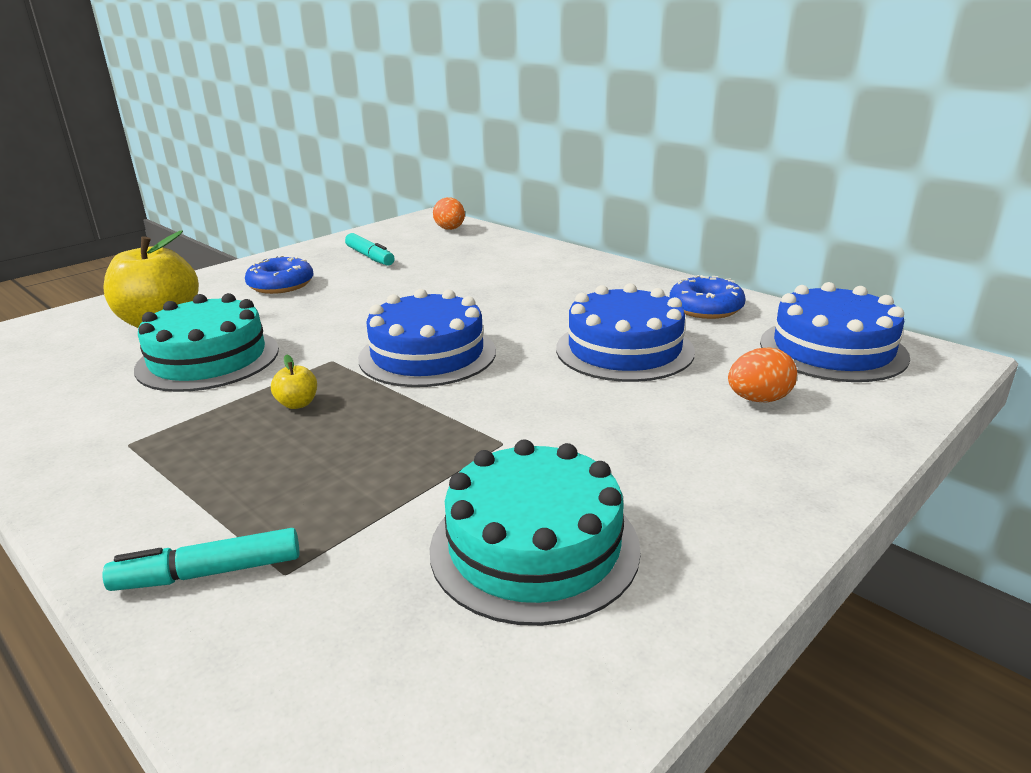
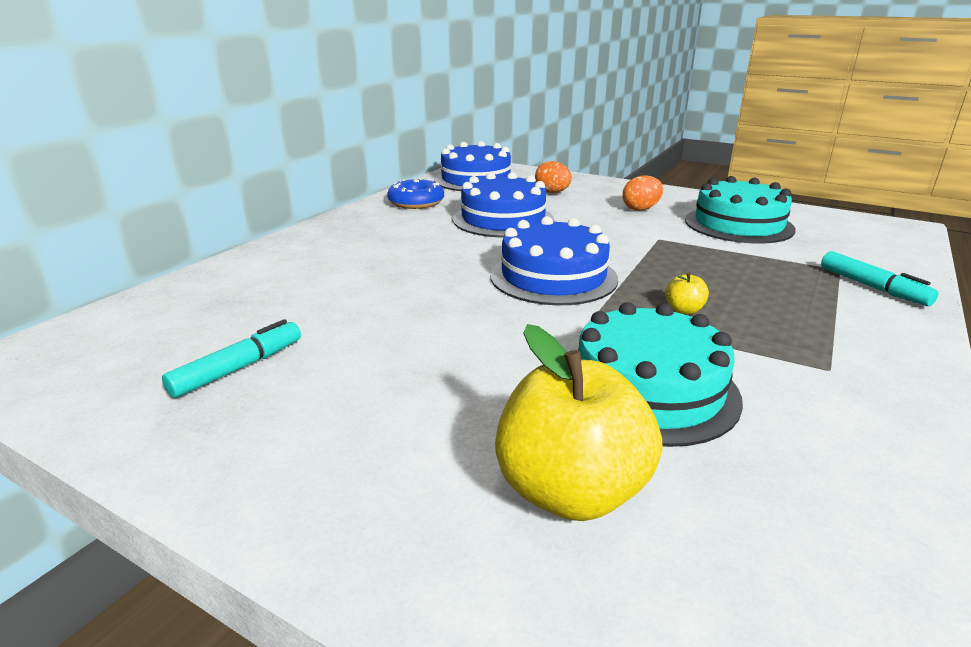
camera: 105 degrees left, 0 degrees up
(281, 285) = (374, 417): blue donut -> none
(450, 229) = (107, 329): orange egg -> orange egg (641, 209)

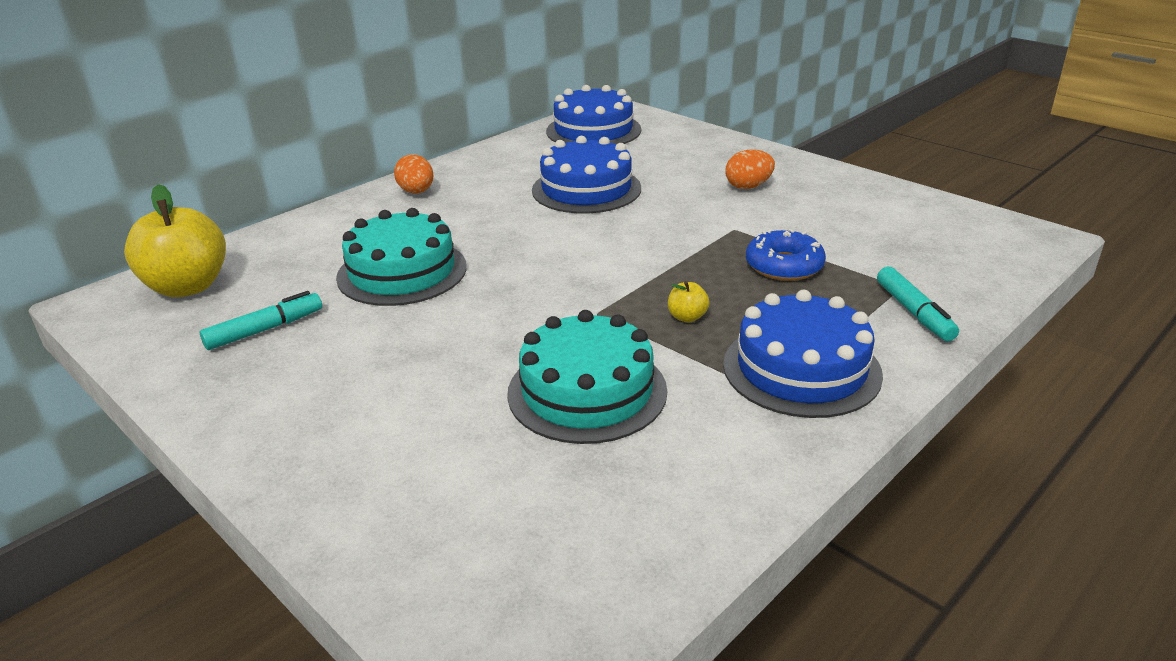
camera: 15 degrees right, 5 degrees up
(416, 202) = (510, 159): blue donut -> blue donut (784, 266)
(552, 192) = (666, 155): orange egg -> orange egg (416, 192)
(553, 277) = (588, 266): blue cake -> blue cake (801, 369)
(571, 491) = (460, 464): yellow apple -> yellow apple (187, 287)
(738, 224) = (842, 217): turquoise cake -> turquoise cake (402, 272)

